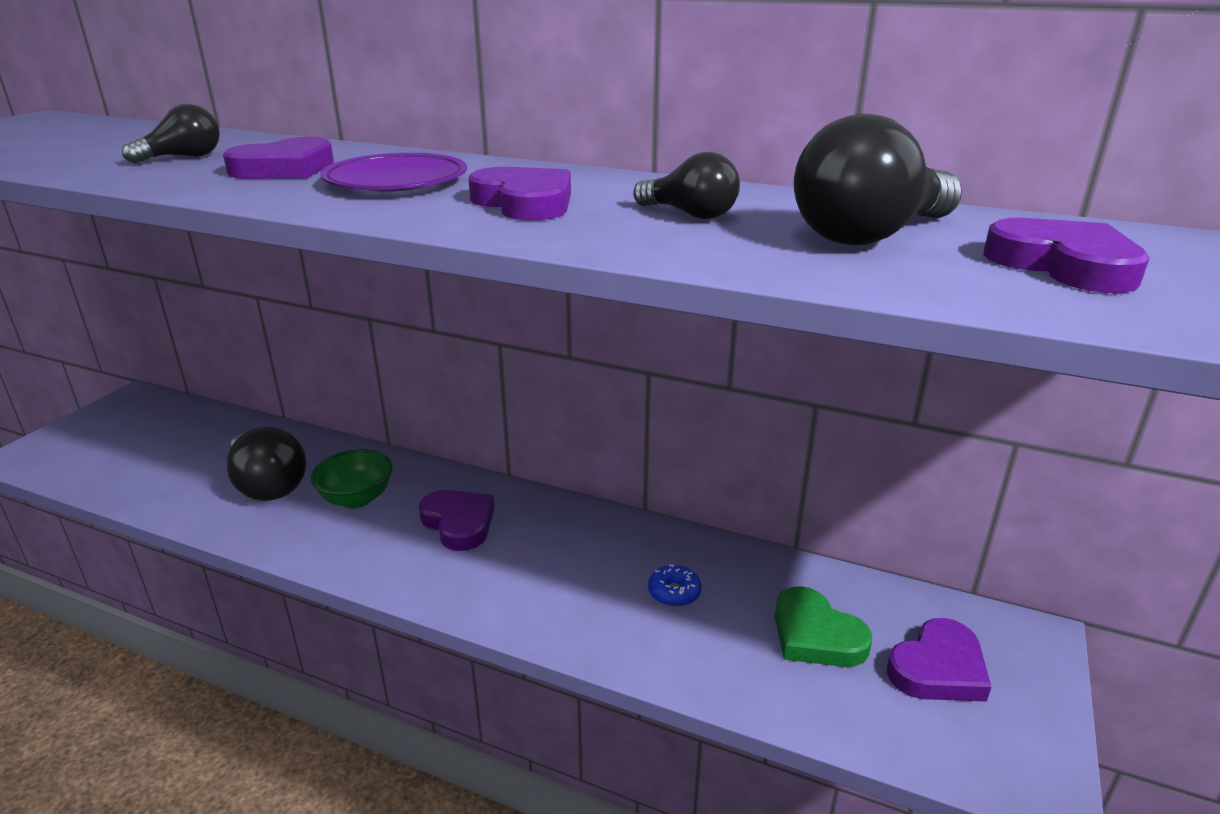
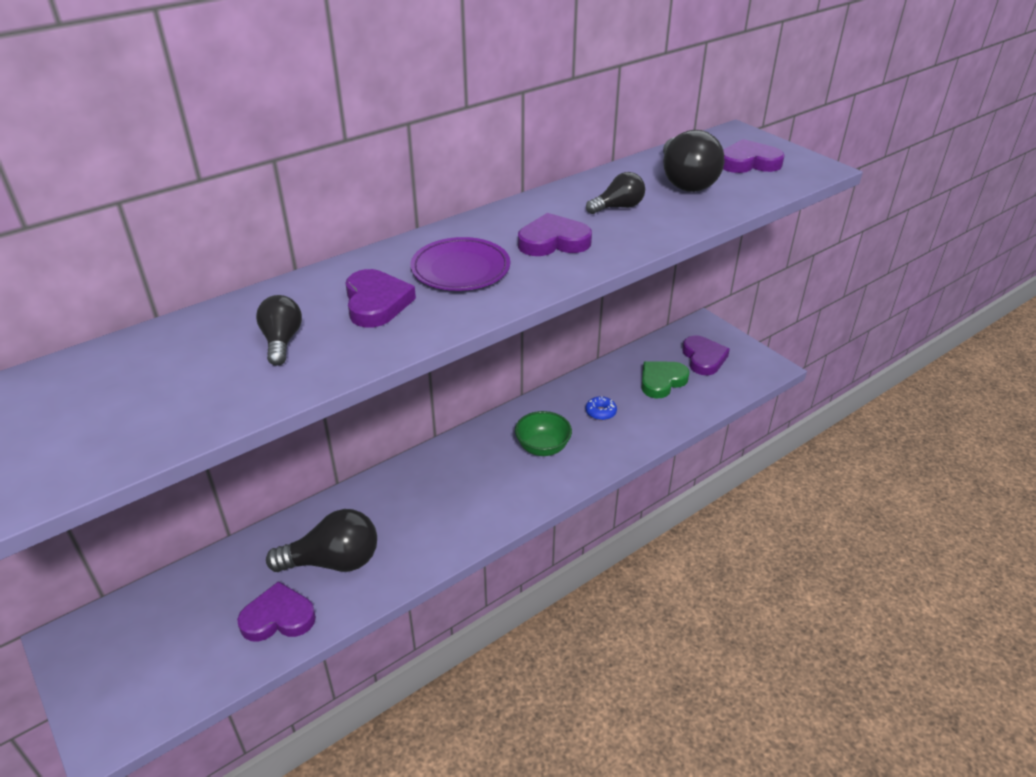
camera: 60 degrees left, 10 degrees up
(357, 499) = (398, 516): green bowl -> green bowl (542, 448)
(459, 523) = (470, 474): purple heart -> purple heart (278, 617)
(815, 635) = (662, 381): green heart -> green heart turned 150 degrees clockwise

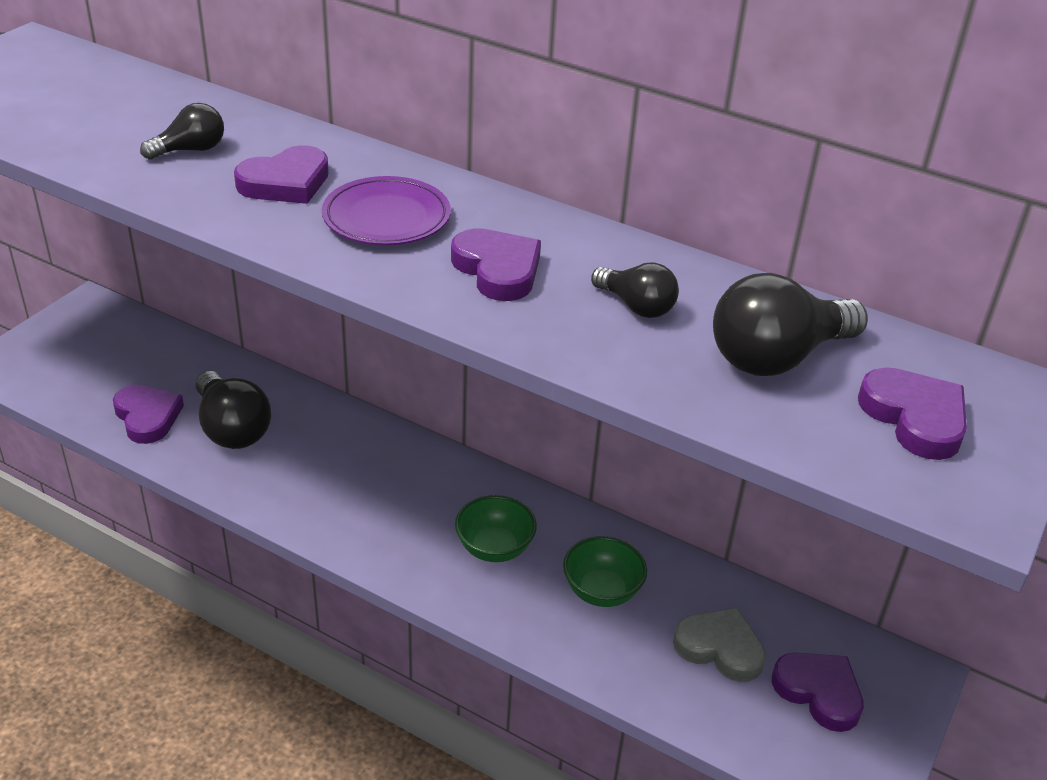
camera: 65 degrees right, 0 degrees up
(600, 412) = (602, 591): blue donut -> green bowl
(662, 381) = (720, 648): green heart -> grey heart
(703, 358) = (819, 692): purple heart -> purple heart turned 105 degrees counterclockwise

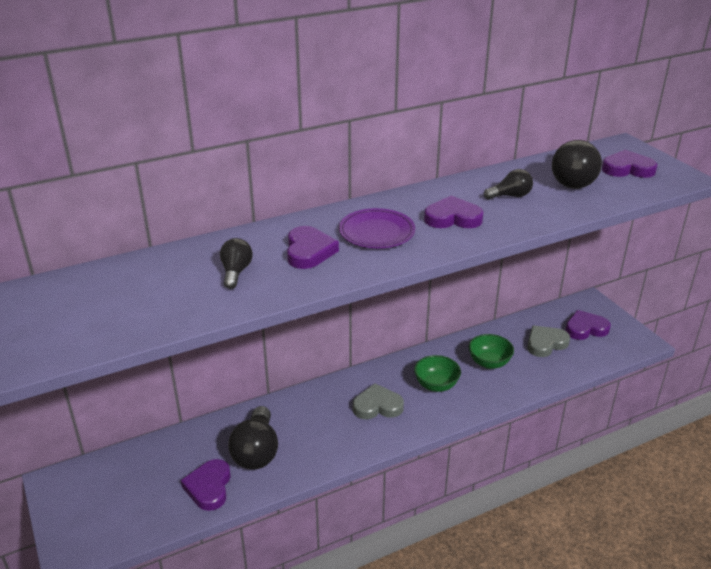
camera: 55 degrees left, 5 degrees down
(147, 417) = (209, 487): purple heart -> purple heart turned 90 degrees counterclockwise
(232, 429) = (256, 451): black light bulb -> black light bulb turned 90 degrees clockwise
(399, 503) = (377, 406): none -> grey heart

